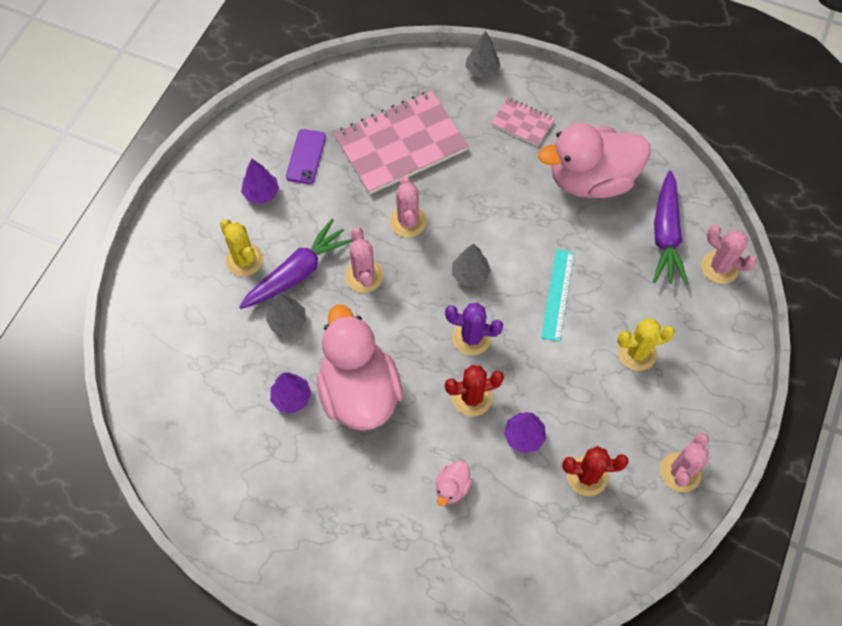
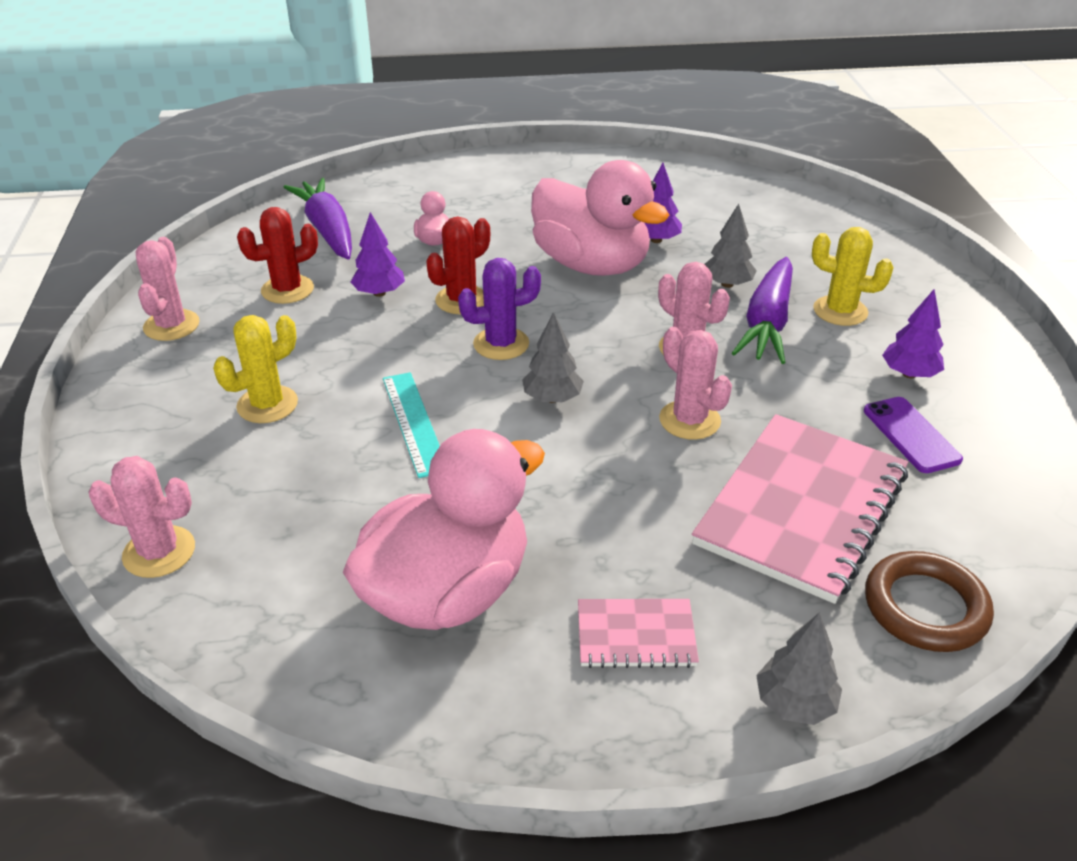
camera: 150 degrees right, 25 degrees down
(395, 79) = (925, 607): none -> brown ring
(665, 235) = (272, 562): purple carrot -> purple carrot (327, 230)

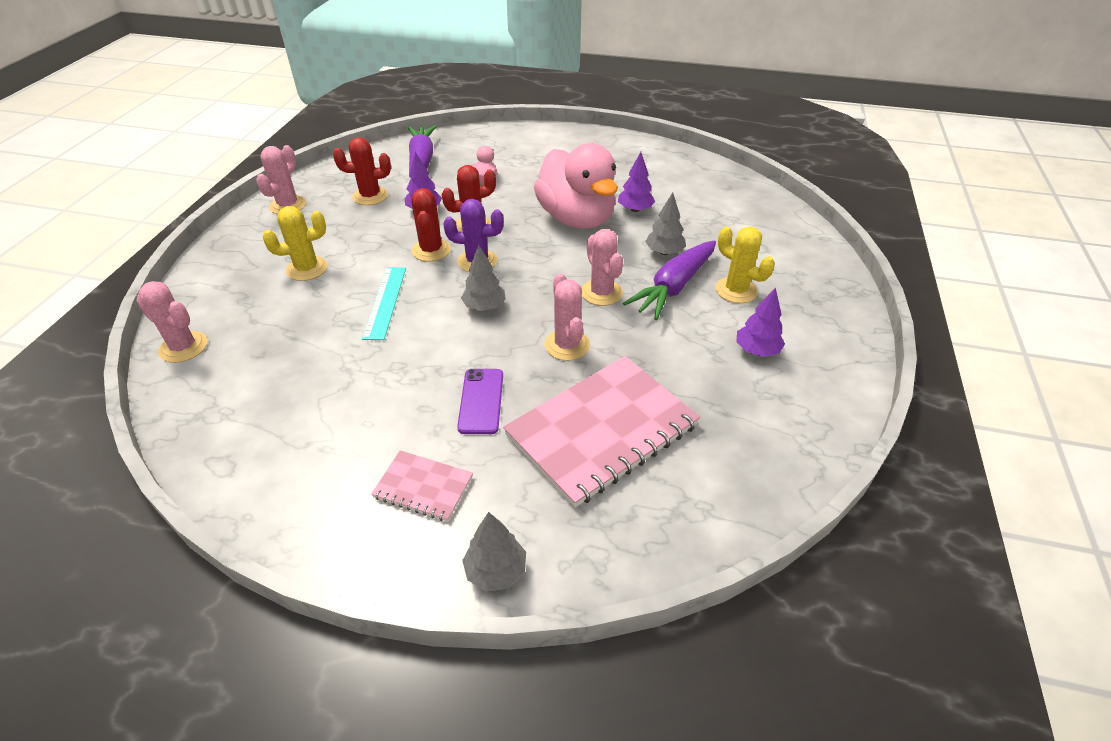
camera: 20 degrees right, 5 degrees up
(428, 343) = (431, 250): none -> red cactus
(447, 592) = (326, 421): pink duck -> none
(911, 435) = (724, 397): purple phone -> purple phone (481, 401)
(925, 607) = (642, 531): brown ring -> none

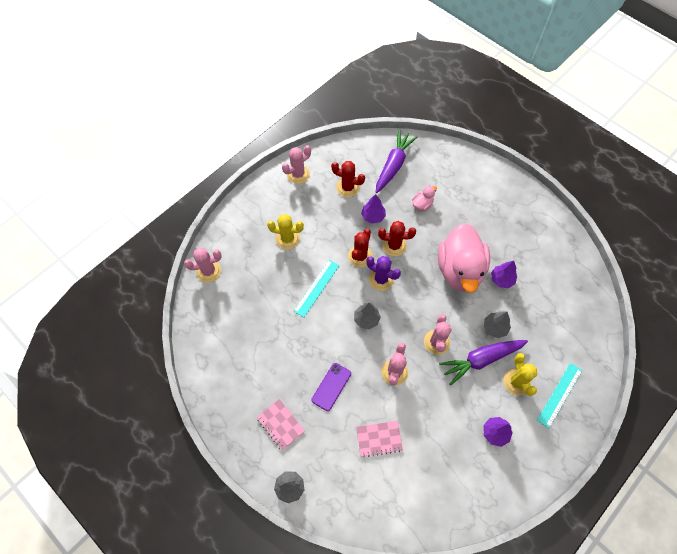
camera: 30 degrees right, 20 degrees up
(183, 347) = (208, 271): pink cactus -> pink cactus turned 75 degrees counterclockwise
(602, 430) = (379, 439): pink notebook -> pink notebook, size x0.48
(797, 281) = (559, 395): none -> turquoise ruler

